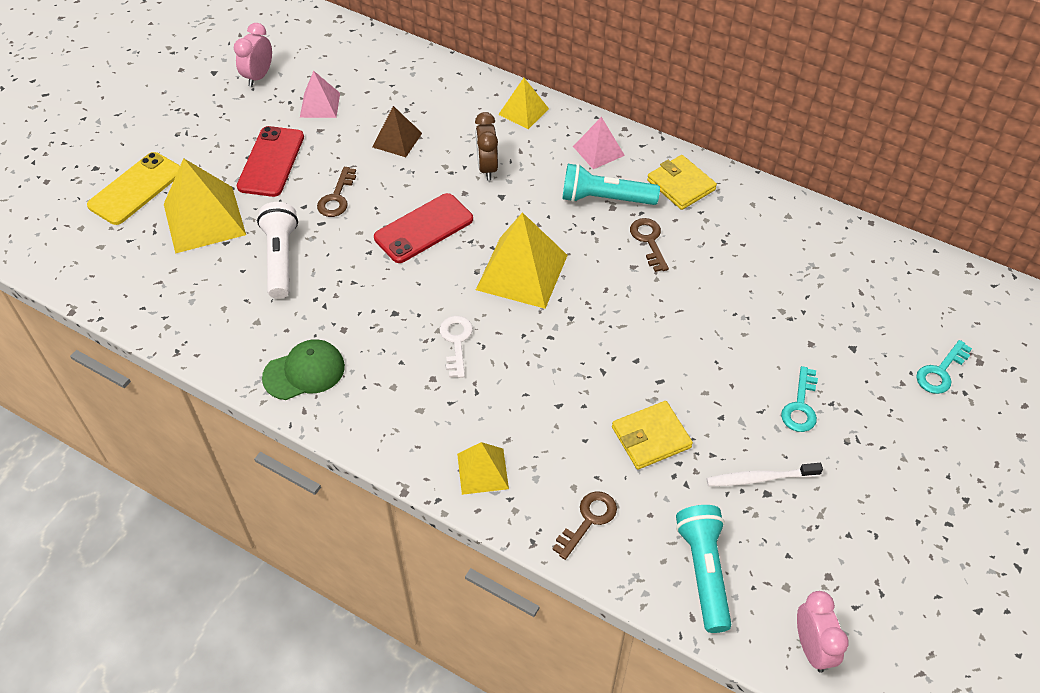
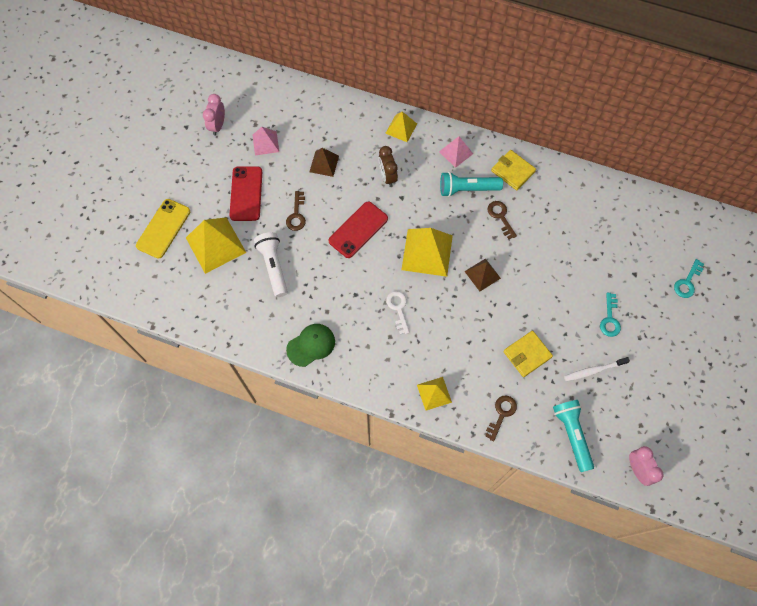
camera: 10 degrees left, 15 degrees up
(602, 314) = (482, 274): none -> brown pyramid

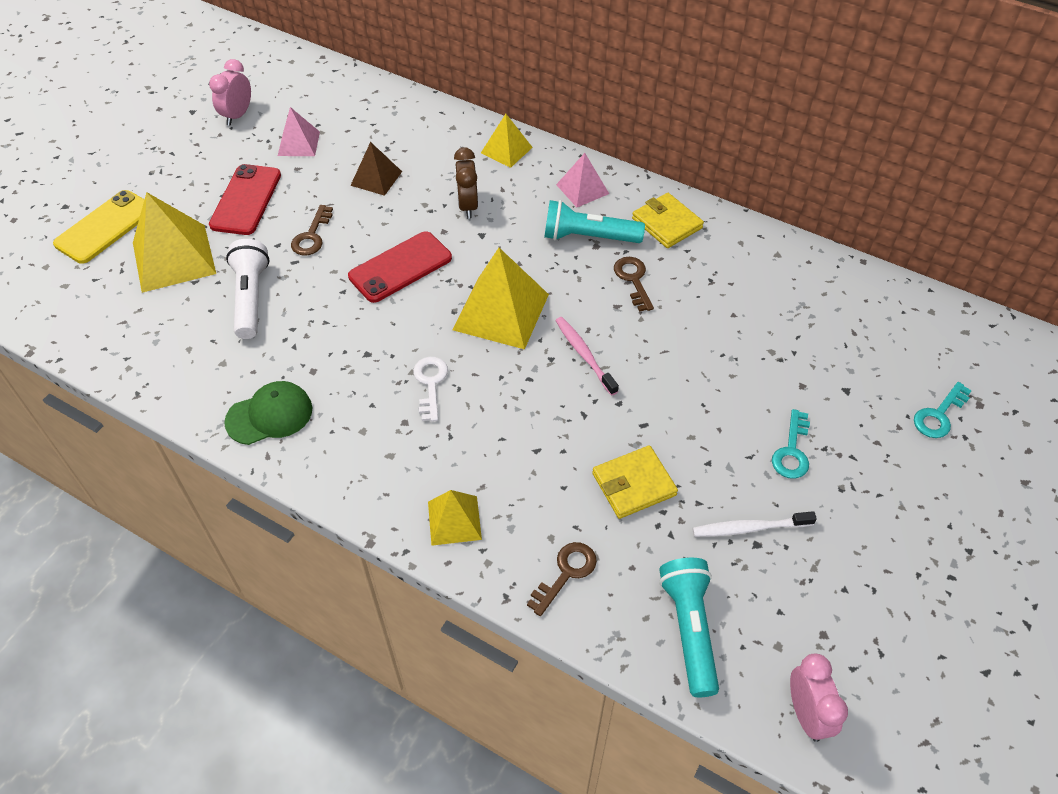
camera: 10 degrees right, 15 degrees down
(482, 274) = (584, 355): brown pyramid -> pink toothbrush

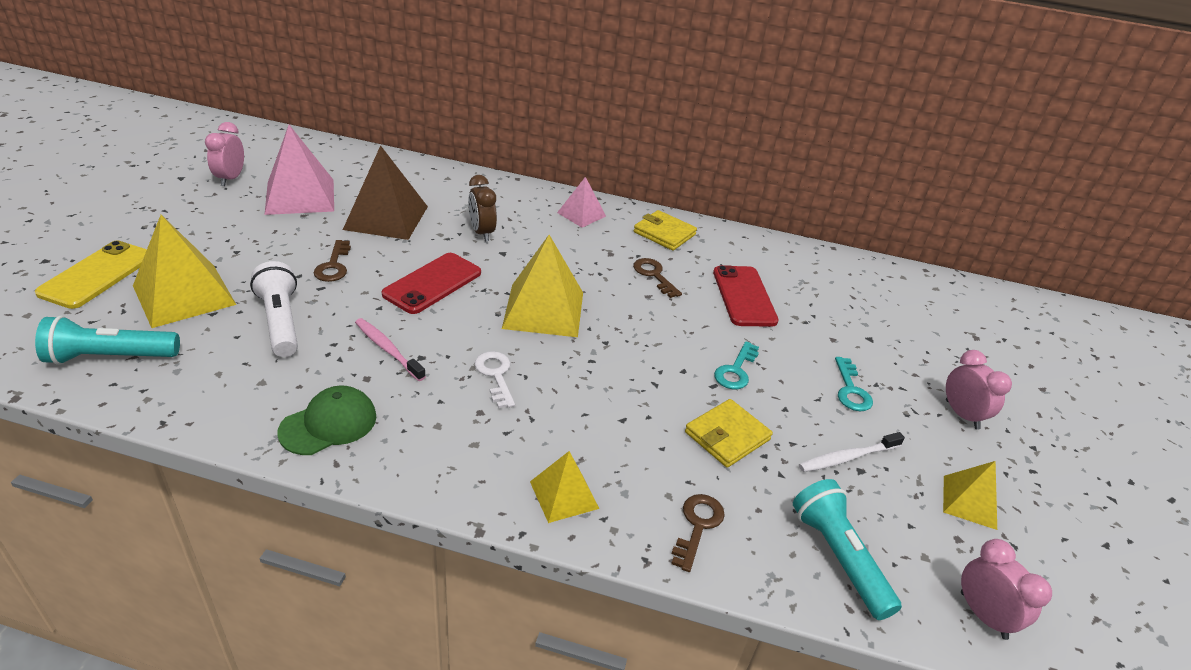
camera: 20 degrees left, 15 degrees down
(246, 200) = (255, 242): red phone -> red phone (744, 296)
(298, 143) = (300, 196): pink pyramid -> pink pyramid, size x1.77
(376, 178) = (386, 218): brown pyramid -> brown pyramid, size x1.77
(506, 150) = (502, 191): yellow pyramid -> yellow pyramid (969, 502)
(584, 355) = (635, 336): pink toothbrush -> pink toothbrush (388, 349)
(588, 237) = (601, 247): turquoise flashlight -> turquoise flashlight (110, 357)
(905, 499) = (962, 415): none -> pink clock
(939, 415) = (951, 348): turquoise key -> turquoise key (736, 370)

